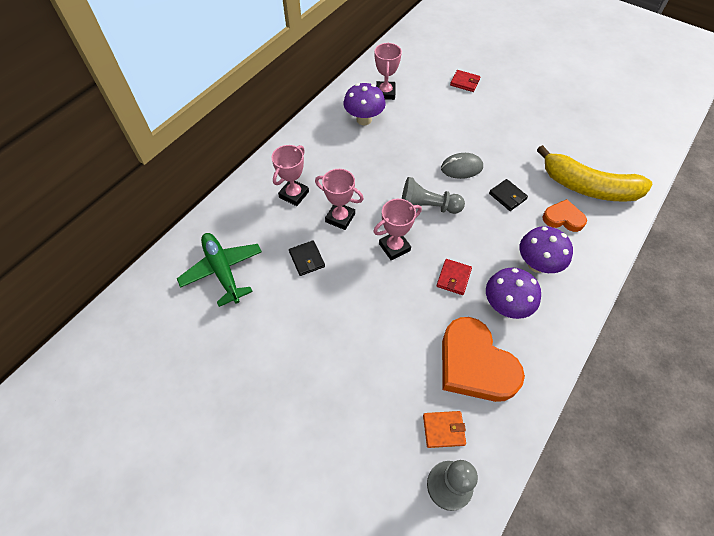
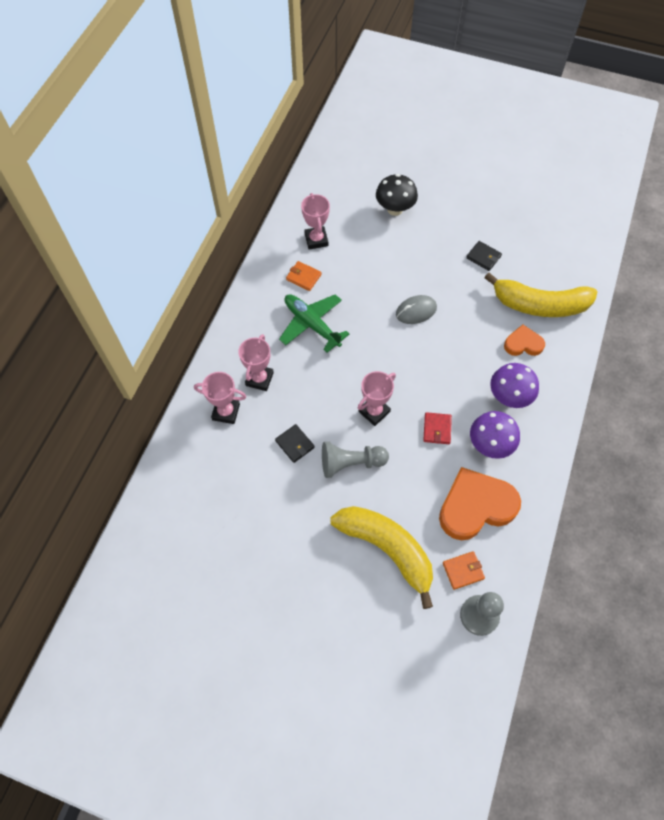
camera: 15 degrees left, 5 degrees up
(222, 270) = (217, 476): green plane -> green plane (312, 324)
(340, 218) = (313, 393): pink trophy -> pink trophy (226, 412)
(364, 120) = (303, 277): purple mushroom -> orange wallet
(367, 384) = (387, 549): none -> yellow banana
(427, 207) = (394, 362): grey pawn -> grey pawn (351, 463)
(464, 82) = (395, 209): red wallet -> black mushroom
(475, 364) = (475, 506): orange heart -> orange heart turned 120 degrees clockwise
(507, 196) = (467, 332): black wallet -> black wallet (483, 257)

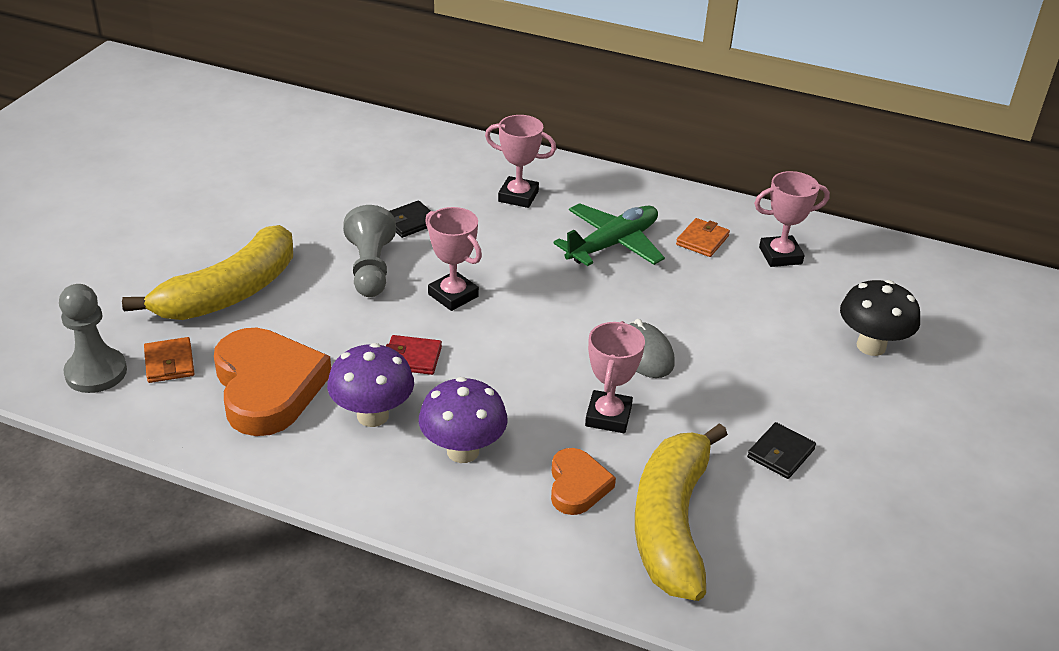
camera: 90 degrees right, 25 degrees down
(226, 412) = (468, 169): pink trophy -> pink trophy (608, 416)

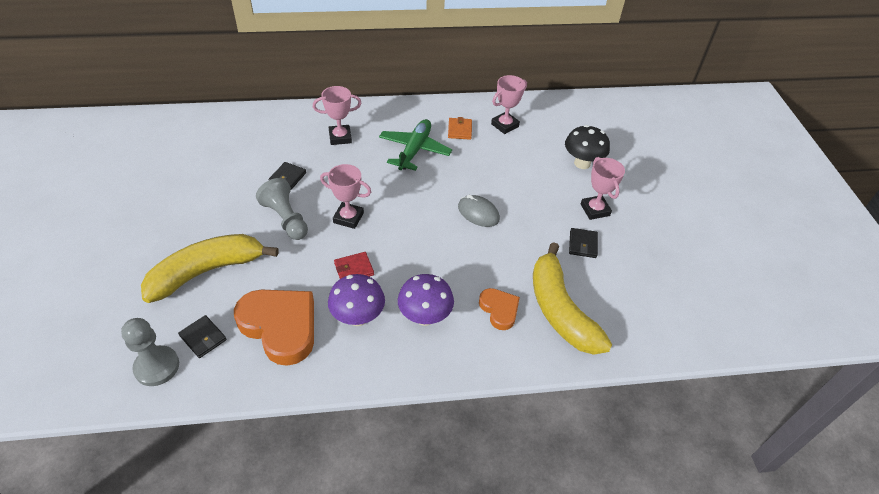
camera: 30 degrees left, 10 degrees up
(169, 363) = (203, 338): orange wallet -> black wallet
(229, 293) = (207, 271): yellow banana -> yellow banana turned 135 degrees counterclockwise
(608, 416) = (486, 260): pink trophy -> pink trophy (595, 210)

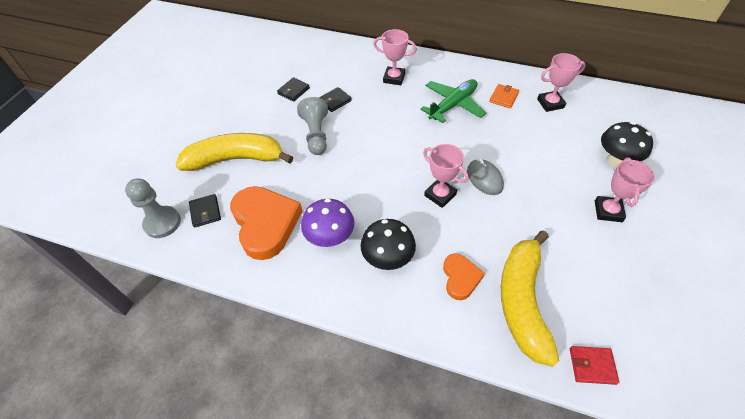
camera: 30 degrees right, 5 degrees up
(348, 218) = (366, 148): pink trophy -> pink trophy (440, 195)
(354, 269) = (348, 194): red wallet -> red wallet (592, 366)
(425, 317) = (387, 259): purple mushroom -> black mushroom
(582, 244) = (578, 242): black wallet -> black wallet (293, 91)

